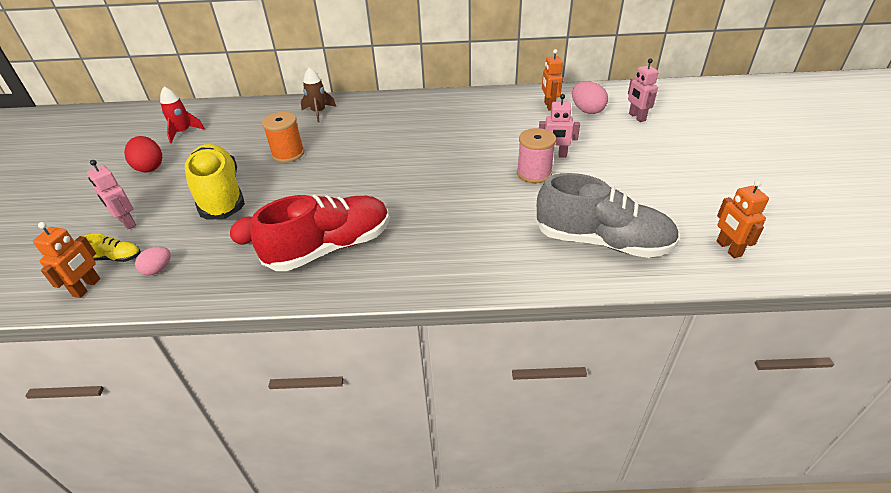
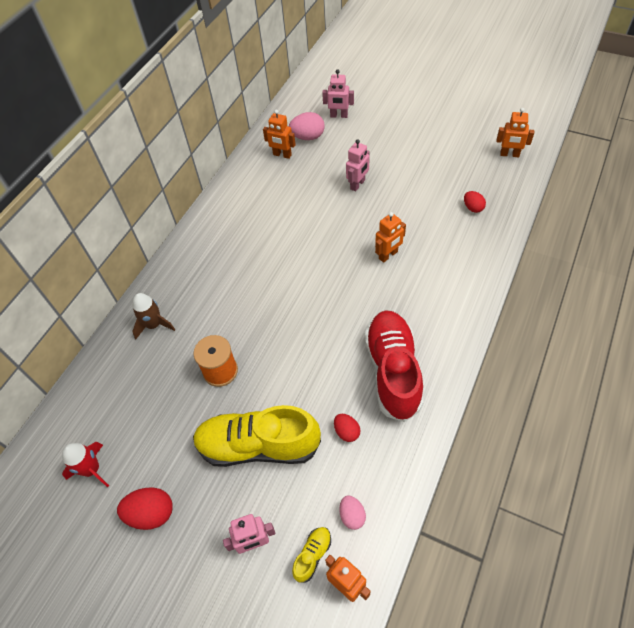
camera: 60 degrees left, 15 degrees up
(477, 201) = (388, 255): none -> orange robot
(534, 173) = (373, 207): pink spool -> none
(602, 242) = (473, 208): grey shoe -> red egg

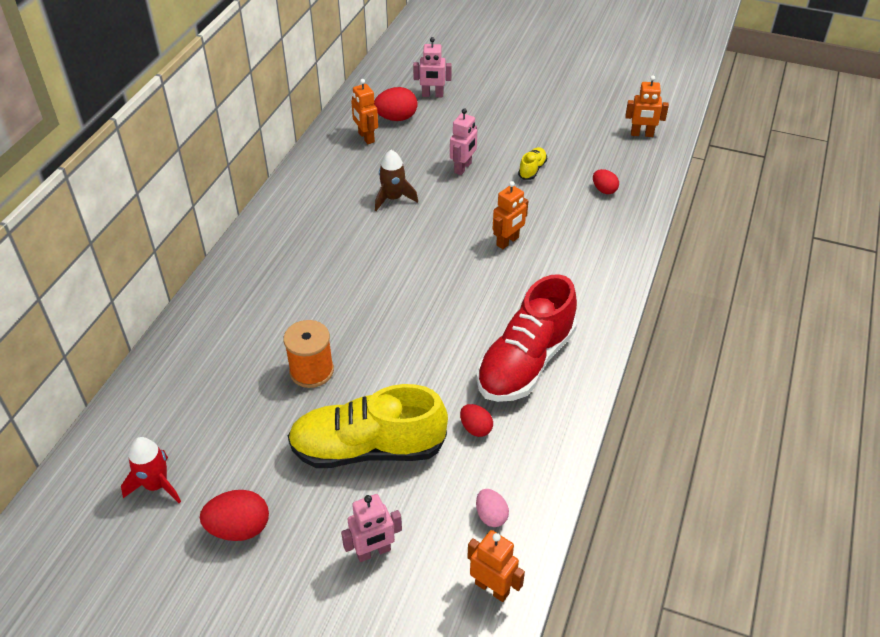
camera: 10 degrees left, 10 degrees down
(154, 325) = (221, 324): brown rocket -> brown rocket (393, 198)
(282, 155) = (366, 137): orange robot -> orange robot turned 45 degrees clockwise
(308, 137) = (396, 118): pink egg -> red egg
(312, 555) = (447, 560): yellow shoe -> yellow shoe (532, 169)
(393, 371) = (525, 362): red shoe -> red shoe turned 135 degrees counterclockwise

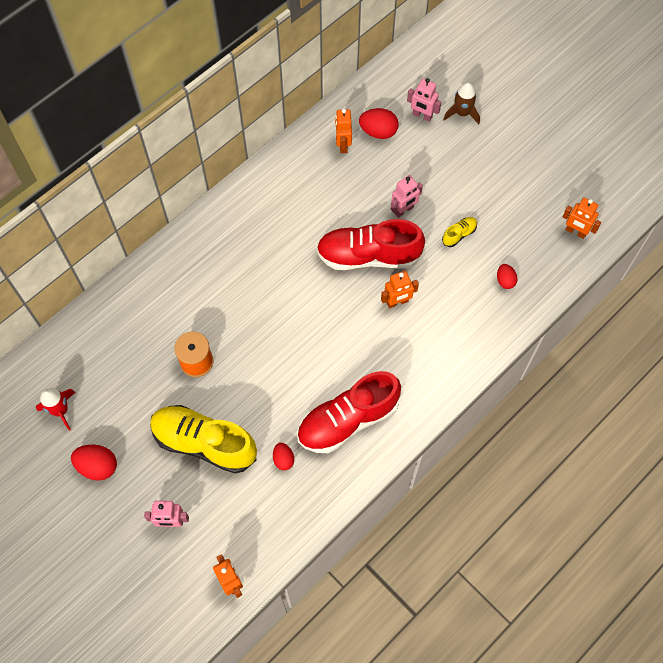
camera: 25 degrees right, 20 degrees up
(393, 198) = (332, 221): brown rocket -> brown rocket (462, 113)
(451, 214) = (368, 256): none -> red shoe
(491, 516) = (257, 530): pink egg -> none

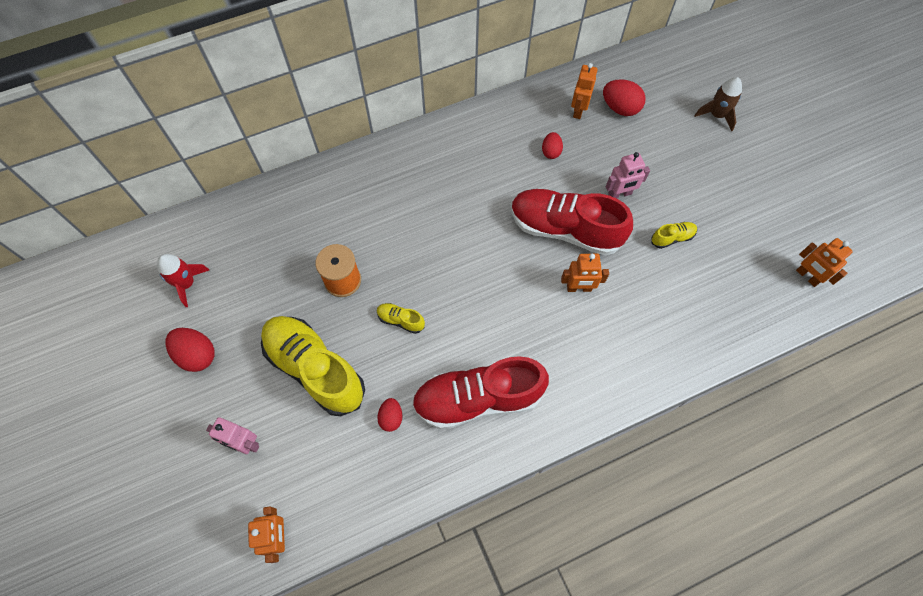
camera: 20 degrees right, 0 degrees up
(260, 378) = (400, 320): none -> yellow shoe
(422, 116) = (672, 105): pink robot -> none
(505, 281) = (708, 304): red egg -> red egg (551, 152)

